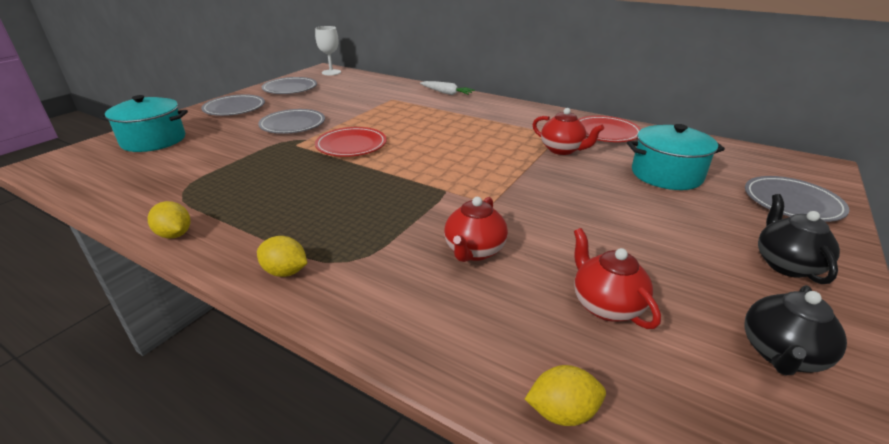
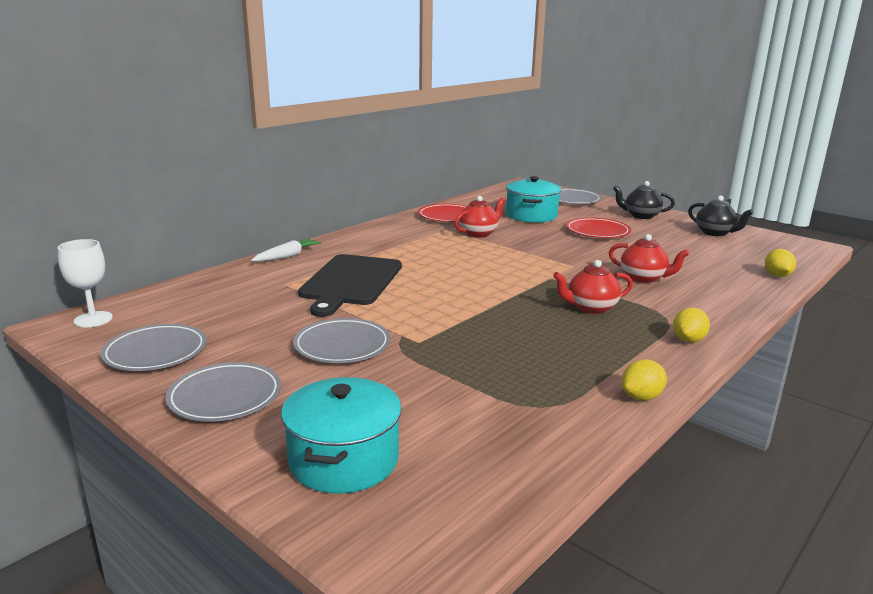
camera: 80 degrees left, 10 degrees down
(351, 145) = (434, 311): red plate -> red plate (597, 231)
(403, 115) = (351, 282): none -> black cutting board
(605, 305) = (691, 255): red teapot -> red teapot (590, 308)

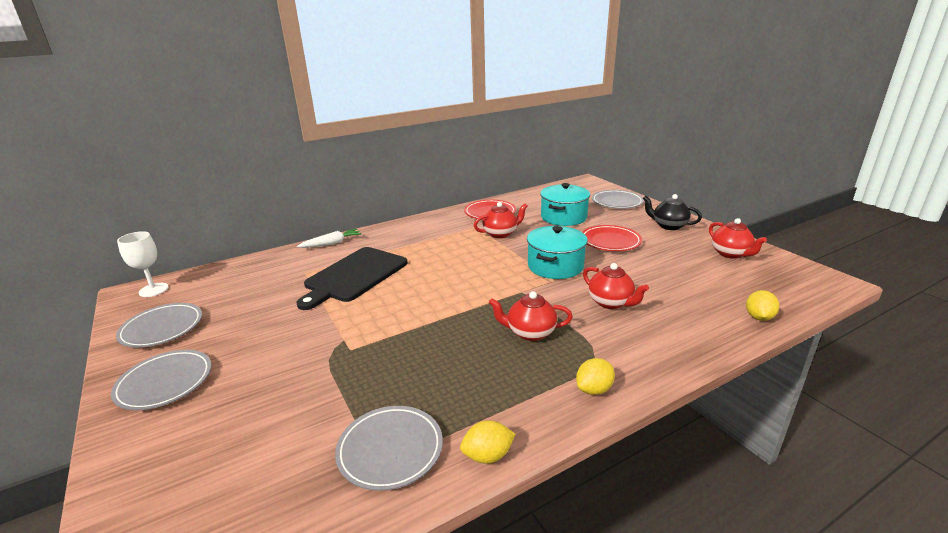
camera: 20 degrees right, 5 degrees up
(342, 345) = (290, 343): grey plate -> grey plate (390, 450)
(344, 460) = (182, 472): turquoise pot -> turquoise pot (555, 266)
(715, 233) = (731, 254): black teapot -> red teapot

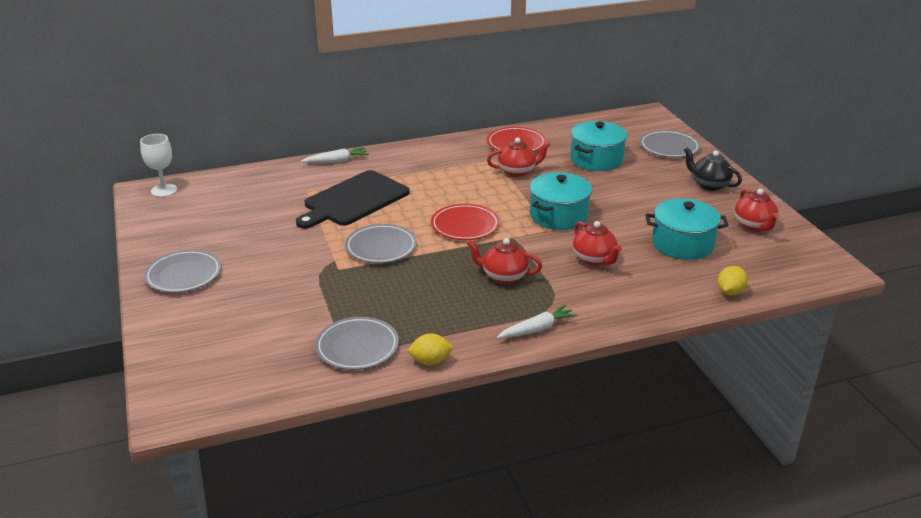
camera: 10 degrees right, 5 degrees up
(162, 328) = (176, 228): grey plate -> grey plate (381, 247)
(594, 389) = (537, 329): yellow lemon -> white carrot
(610, 241) = (632, 195): red plate -> red plate (465, 225)
(682, 277) = (682, 244): none -> turquoise pot

